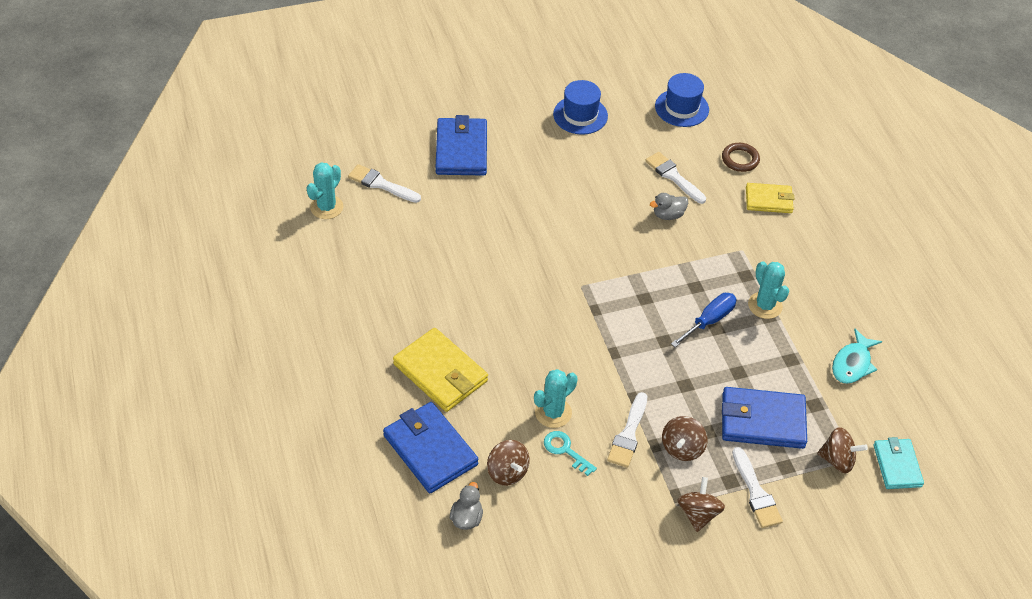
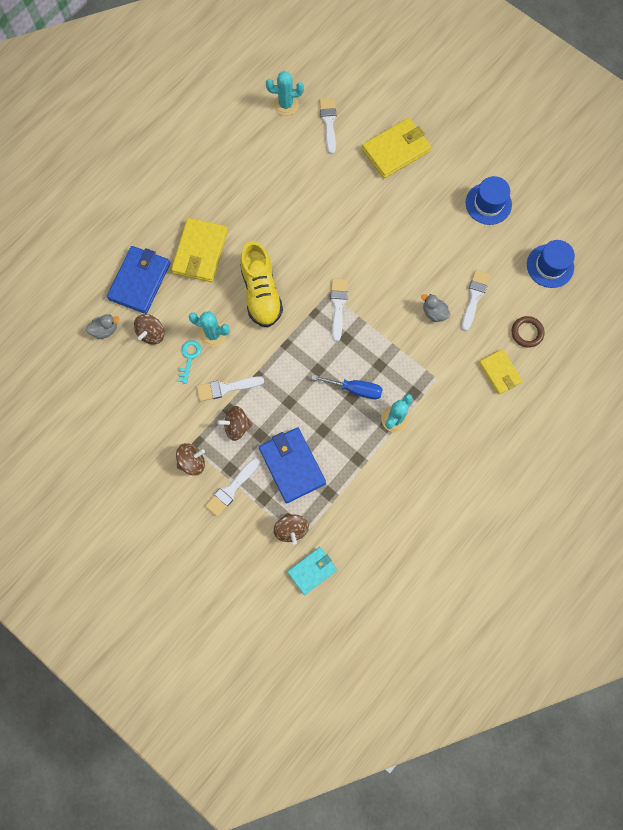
camera: 60 degrees right, 25 degrees up
(461, 150) = (396, 150): blue wallet -> yellow wallet
(536, 343) = (261, 293): none -> yellow shoe
(602, 285) = (338, 305): none -> white brush
(852, 363) = (382, 502): turquoise fish -> none

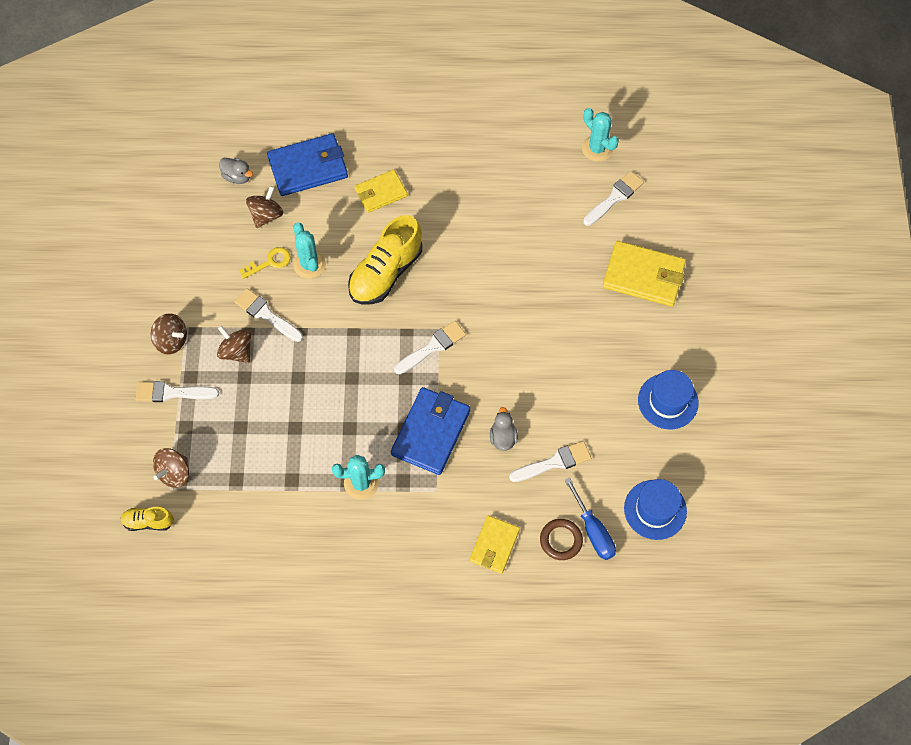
camera: 50 degrees right, 10 degrees down
(152, 333) = (266, 215): brown spinning top -> brown spinning top turned 135 degrees clockwise
(189, 357) = (269, 262): turquoise key -> yellow key
(200, 252) = (381, 193): yellow wallet -> yellow wallet, size x0.63
(292, 465) = (237, 427): blue wallet -> blue wallet (431, 432)
(312, 570) = (148, 522): turquoise wallet -> yellow shoe
(355, 389) = (360, 425): blue screwdriver -> blue screwdriver (593, 531)

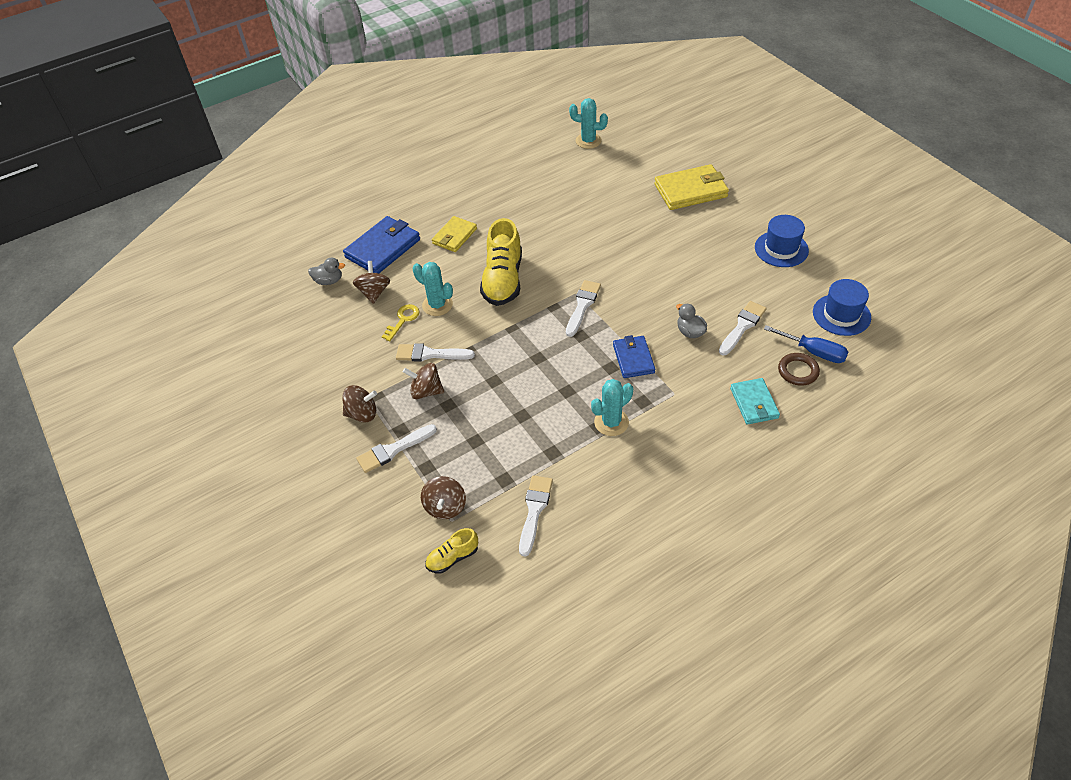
camera: 30 degrees left, 15 degrees down
(431, 432) = (633, 359): blue wallet -> blue wallet, size x0.63
(494, 545) = (754, 403): yellow wallet -> turquoise wallet
(615, 197) = (627, 160): white brush -> white brush (534, 510)

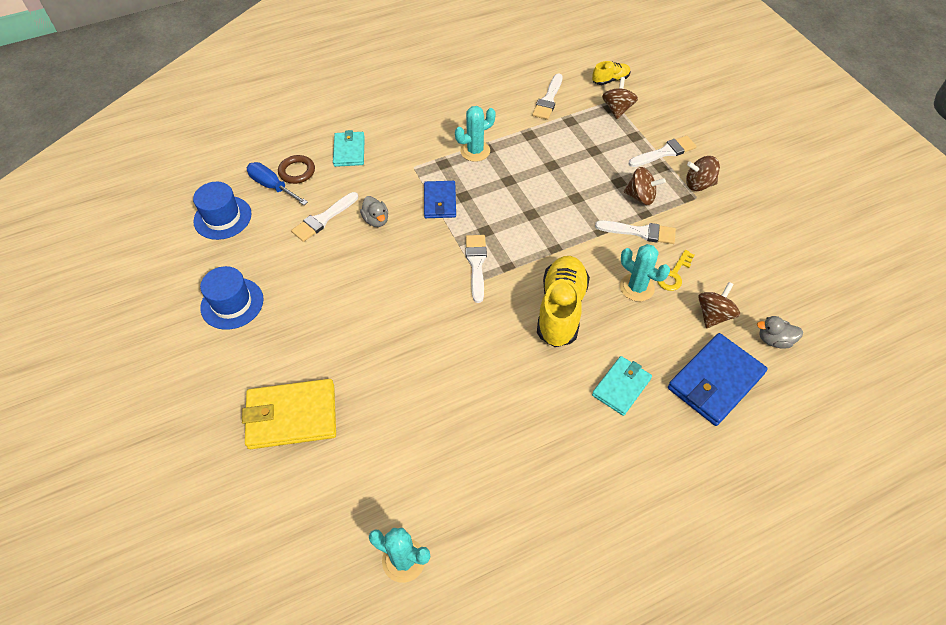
camera: 175 degrees left, 5 degrees up
(374, 292) = (713, 315): brown spinning top -> brown spinning top turned 150 degrees counterclockwise
(454, 236) = (621, 387): yellow wallet -> turquoise wallet
(582, 305) = (476, 264): white brush -> white brush turned 150 degrees clockwise

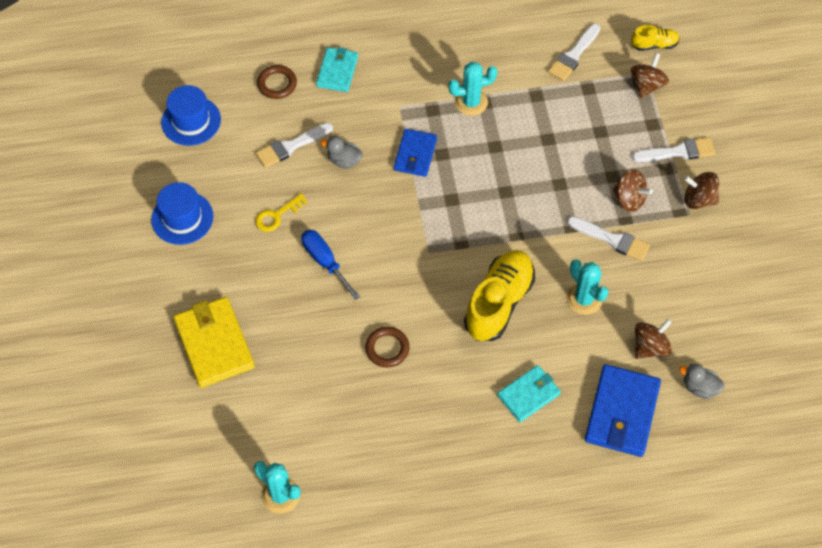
camera: 15 degrees right, 5 degrees up
(272, 186) = (248, 96): blue screwdriver -> blue screwdriver (325, 261)
(291, 416) = (214, 344): yellow wallet -> yellow wallet turned 60 degrees clockwise
(376, 220) = (344, 160): grey duck -> grey duck turned 120 degrees clockwise
(469, 377) = (387, 348): none -> brown ring
(476, 264) = (430, 234): white brush -> none
(673, 274) = (628, 294): yellow key -> yellow key (277, 216)
(715, 381) = (622, 413): blue wallet -> blue wallet turned 45 degrees counterclockwise

